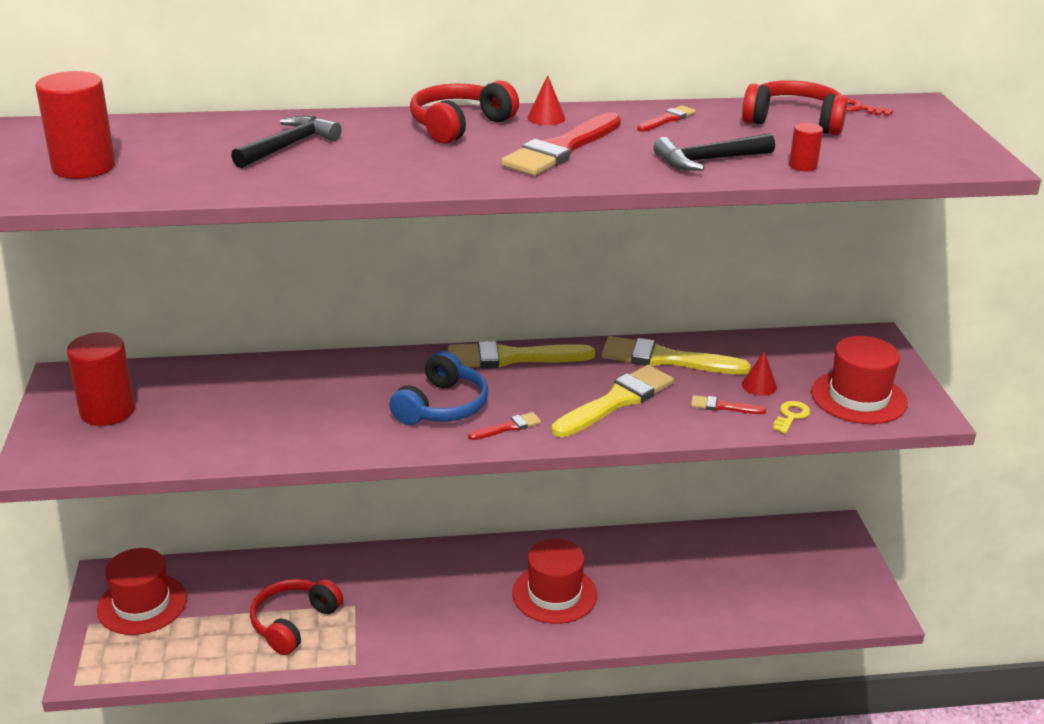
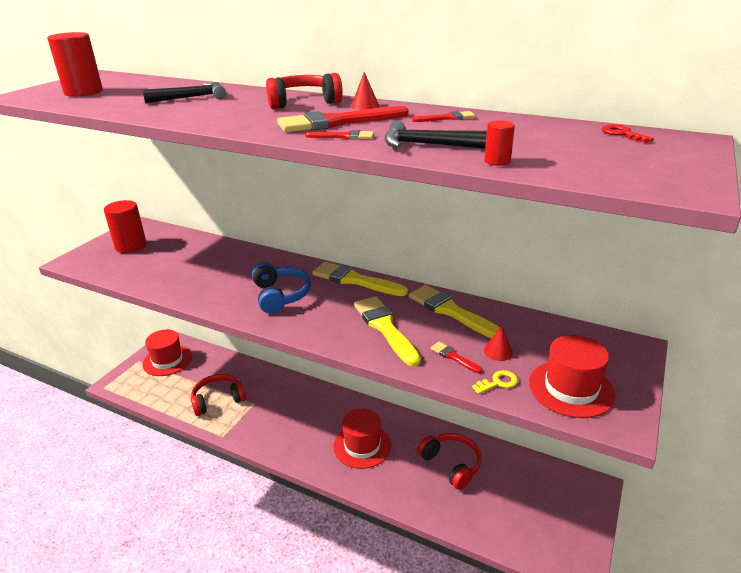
camera: 35 degrees right, 0 degrees up
(442, 406) = (280, 295): blue headphones -> blue headphones turned 75 degrees counterclockwise
(508, 427) = (300, 321): red brush -> red brush (344, 136)
(616, 401) = (385, 328): yellow brush -> yellow brush turned 105 degrees counterclockwise
(794, 122) = (547, 134): red headphones -> red headphones (451, 464)

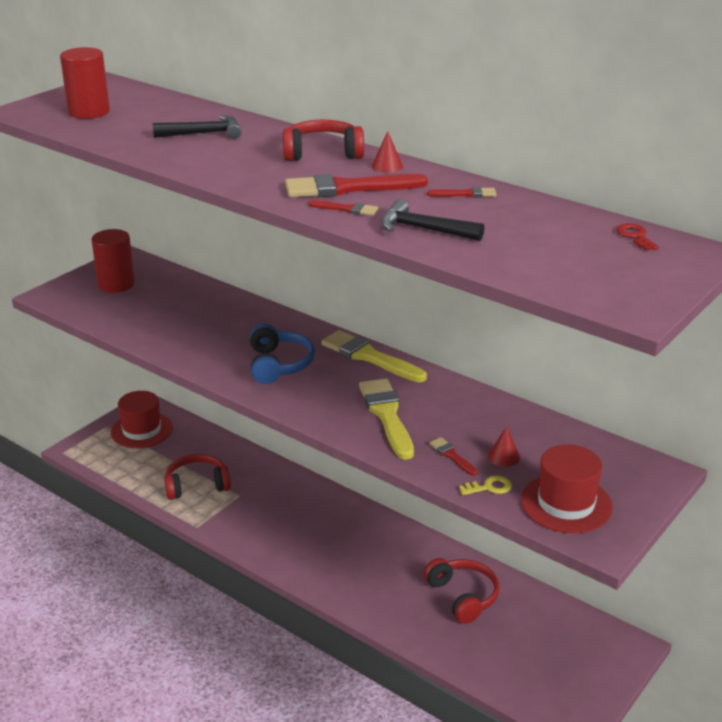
camera: 10 degrees right, 0 degrees up
(362, 446) = (360, 561): red hat -> none
(451, 311) = (469, 407): yellow brush -> none
(497, 161) = (481, 258): red cylinder -> none

